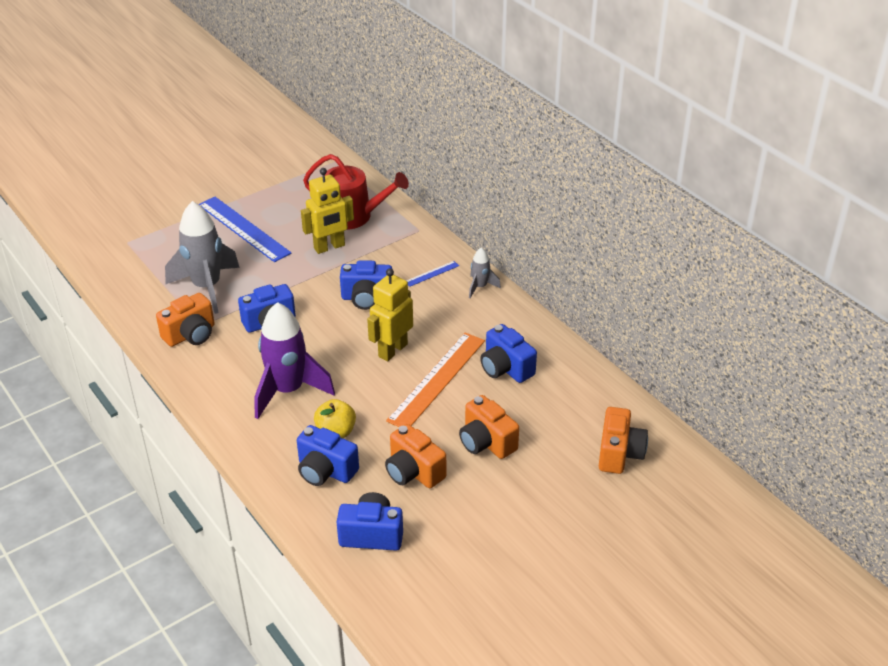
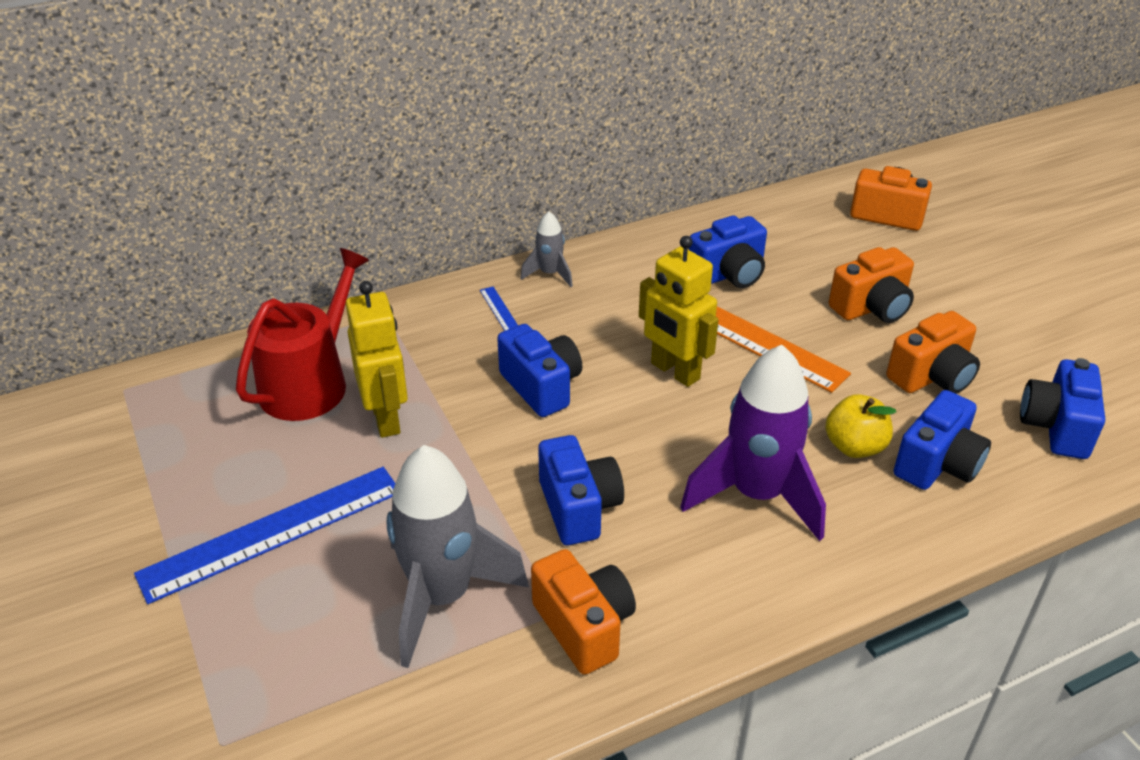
camera: 80 degrees left, 0 degrees up
(367, 298) = (541, 387): blue camera -> blue camera turned 45 degrees counterclockwise

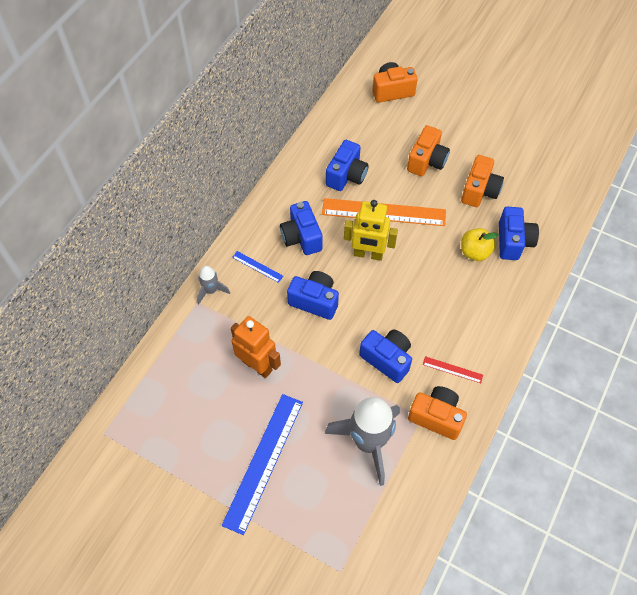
camera: 35 degrees left, 20 degrees up
(310, 383) = (199, 368): red watering can -> none
(386, 418) = (257, 365): yellow robot -> orange robot
(549, 274) = (258, 225): grey rocket -> grey rocket (211, 291)
(673, 577) = (452, 369): none -> red ruler
(756, 495) = (454, 304): purple rocket -> none
(1056, 427) = (545, 191): blue camera -> blue camera (301, 237)

